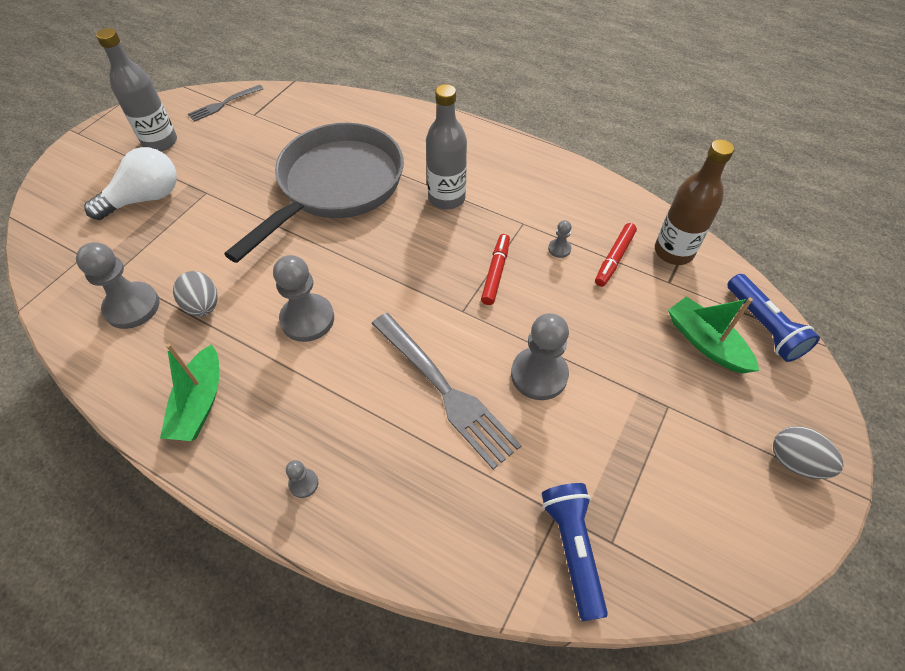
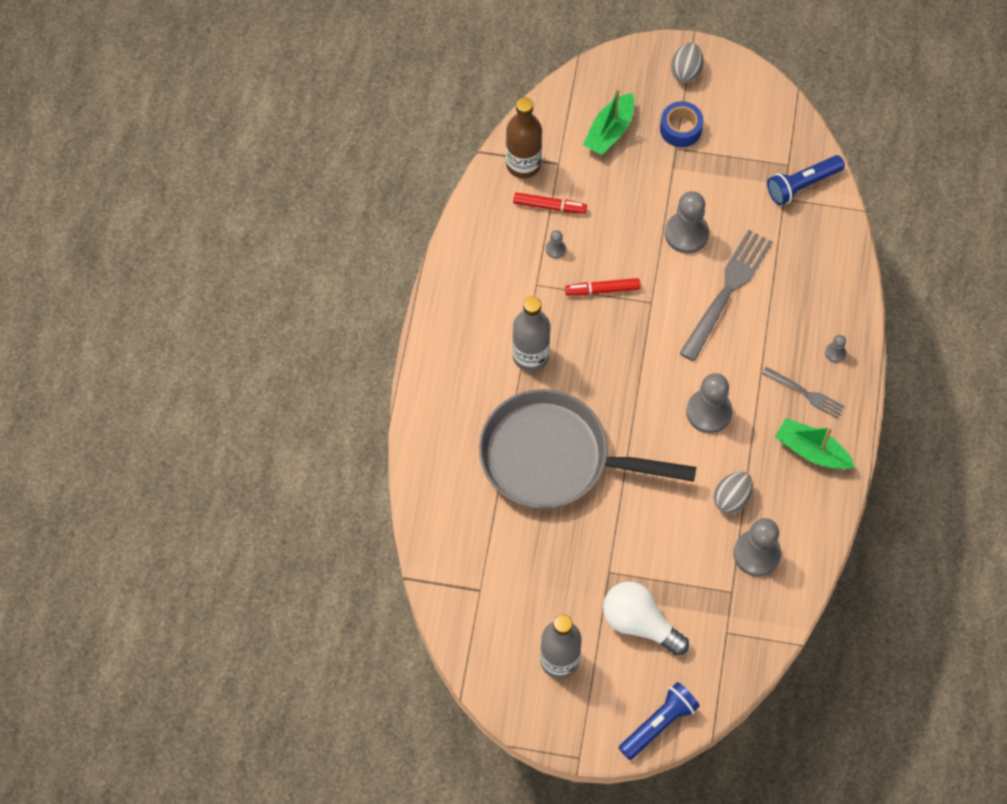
camera: 110 degrees left, 10 degrees up
(200, 403) = (811, 451): green boat -> green boat turned 135 degrees counterclockwise
(224, 104) = (475, 631): grey fork -> grey fork (805, 393)
(698, 422) = (680, 129): none -> blue tape
(763, 326) = (577, 96): blue flashlight -> blue flashlight (659, 724)

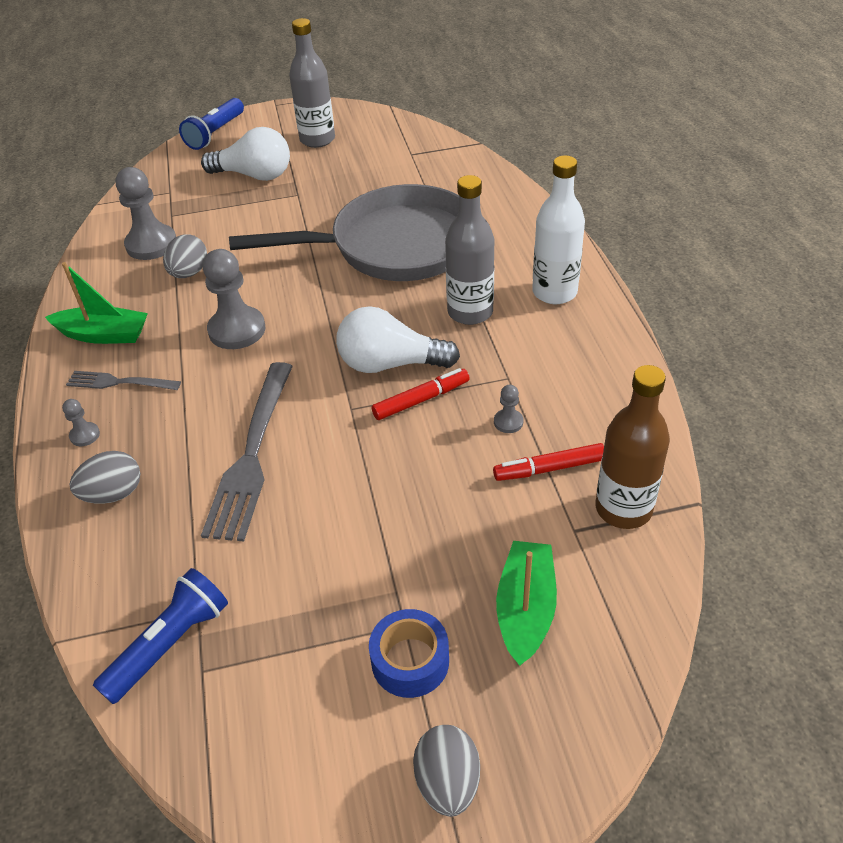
camera: 160 degrees right, 20 degrees down
(458, 349) = (554, 292): none -> white bottle
(610, 330) = (390, 364): none -> white light bulb
(686, 234) = (336, 504): grey pawn -> none
(821, 296) = (113, 494): none -> grey egg

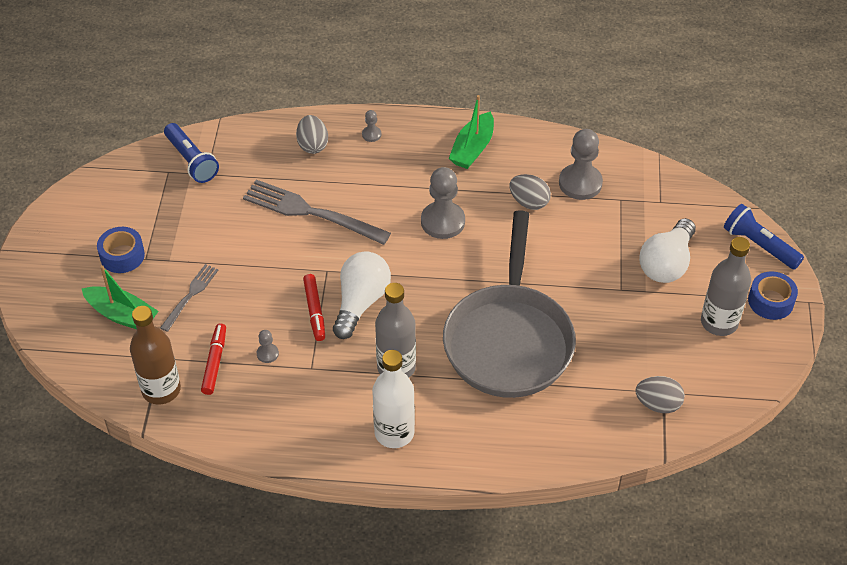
camera: 105 degrees right, 5 degrees up
(119, 382) = (415, 154): grey fork -> grey fork (190, 295)
(282, 120) = (770, 301): none -> blue tape
(447, 782) = (51, 254): grey egg -> grey egg (658, 404)

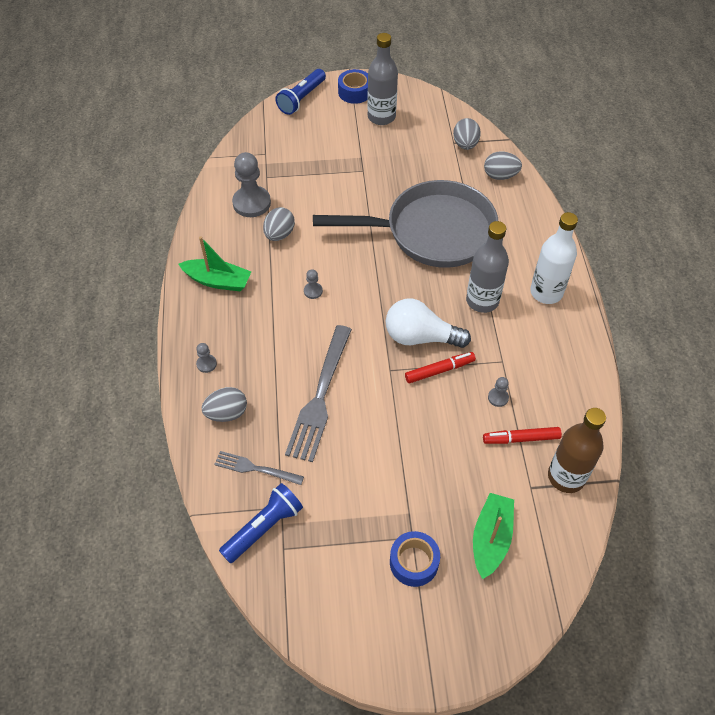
camera: 100 degrees left, 5 degrees up
(190, 295) = (449, 480): grey fork -> grey fork (255, 468)
(443, 221) = (313, 291): grey pawn -> grey pawn, size x0.46
(594, 431) = (500, 176): none -> grey egg
(666, 264) = (331, 146): white light bulb -> none

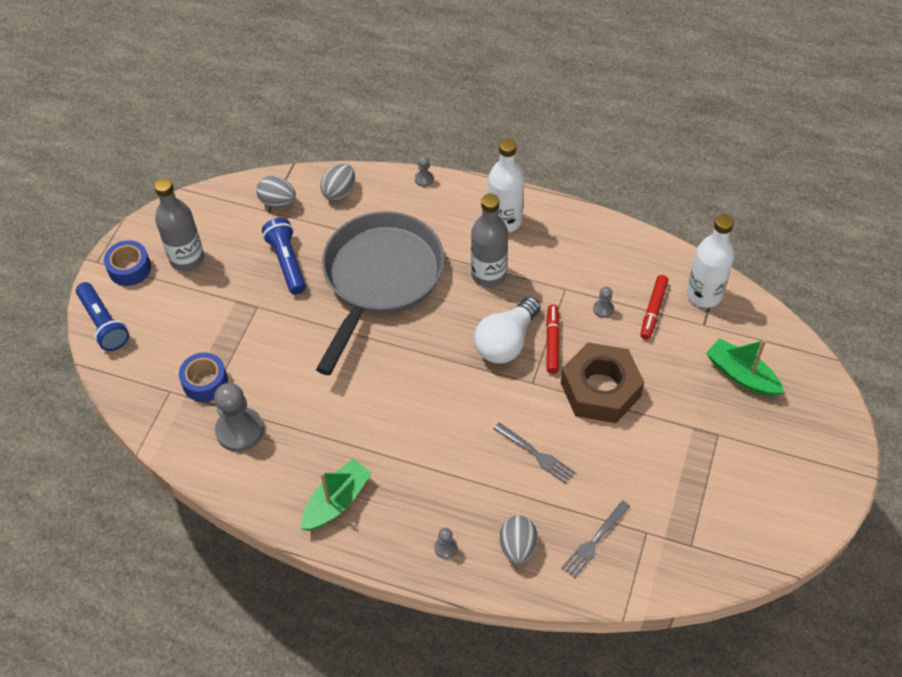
camera: 65 degrees left, 0 degrees up
(264, 527) = (663, 555): blue flashlight -> blue flashlight (287, 262)
(279, 234) = (303, 418): grey egg -> none
(313, 291) = (400, 414): grey pawn -> grey pawn (424, 179)
(320, 396) = (536, 454): grey fork -> grey fork, size x0.55
(410, 423) = (600, 389): none -> brown nut
(414, 562) = (743, 442): blue tape -> blue tape (205, 382)
(566, 476) = (704, 294): brown bottle -> white bottle

